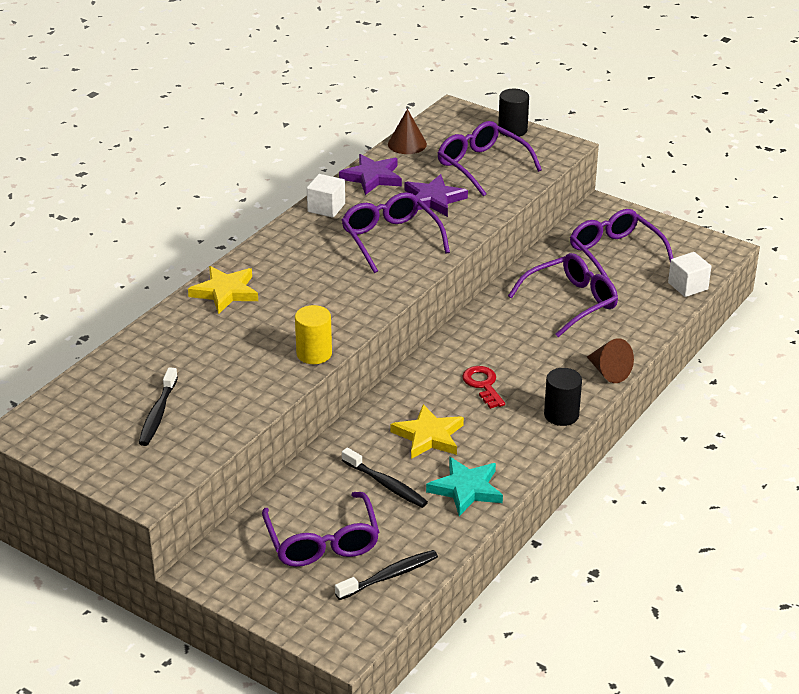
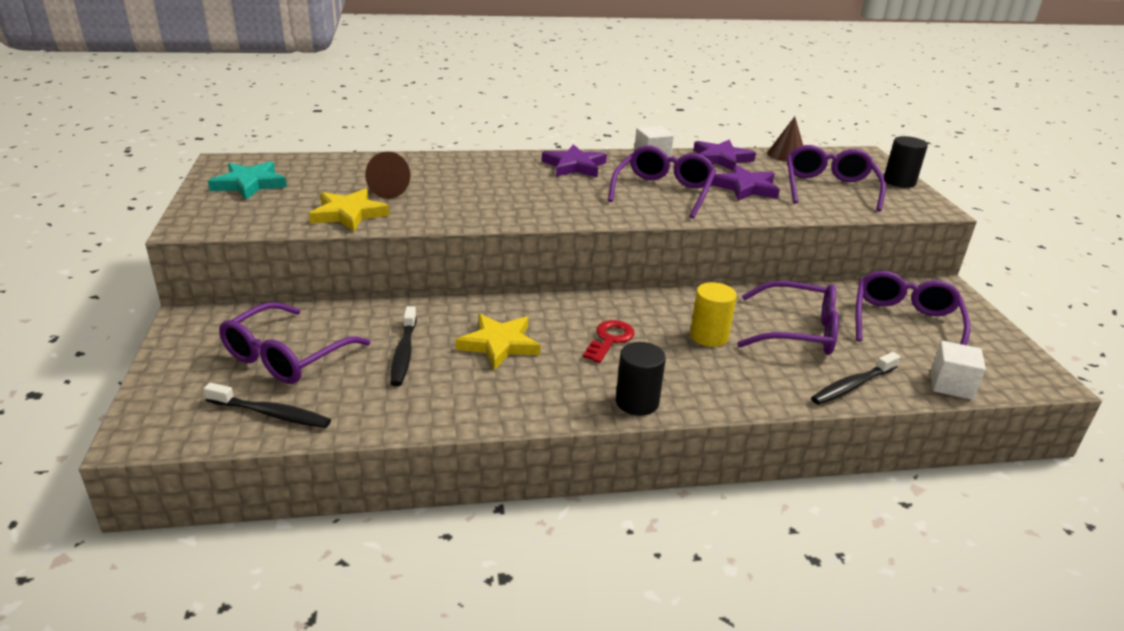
camera: 45 degrees right, 5 degrees down
(158, 414) = (301, 194): black toothbrush -> black toothbrush (852, 386)
(225, 292) = (487, 164): yellow star -> yellow star (349, 214)
(289, 252) = (574, 166): none -> purple star
(314, 354) = (465, 219): yellow cylinder -> yellow cylinder (709, 336)
(466, 489) = (451, 398): turquoise star -> turquoise star (249, 184)
(608, 372) = (744, 400): brown cone -> brown cone (392, 190)

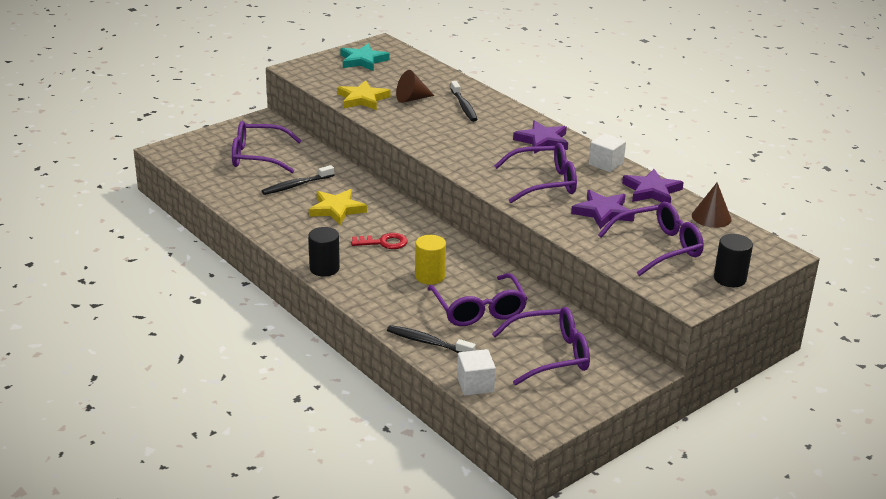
camera: 60 degrees right, 0 degrees up
(271, 414) = (209, 172): black toothbrush -> black toothbrush (464, 106)

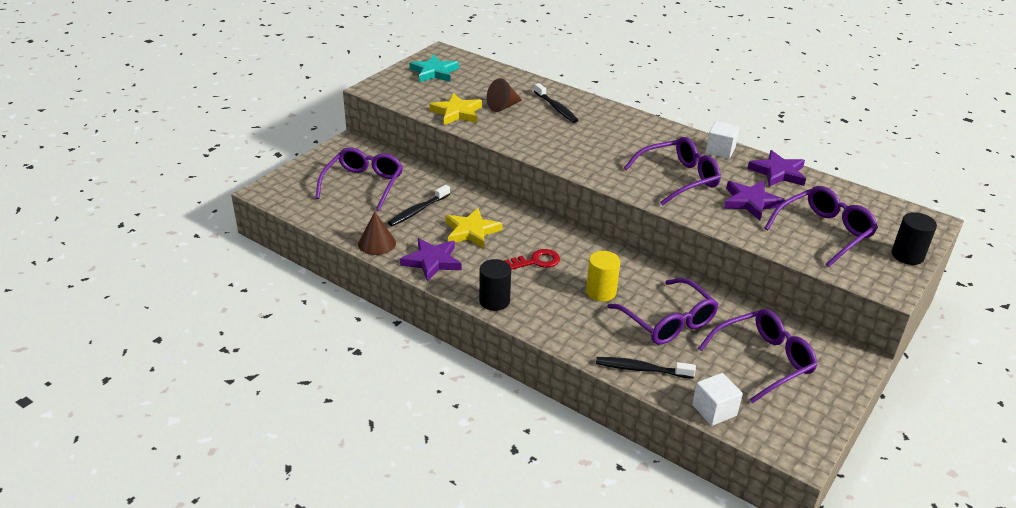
camera: 15 degrees left, 5 degrees up
(257, 156) = (363, 184): purple glasses -> purple glasses turned 120 degrees clockwise
(542, 141) = (649, 134): purple star -> purple star (432, 261)
(711, 217) = (847, 192): brown cone -> brown cone (377, 243)

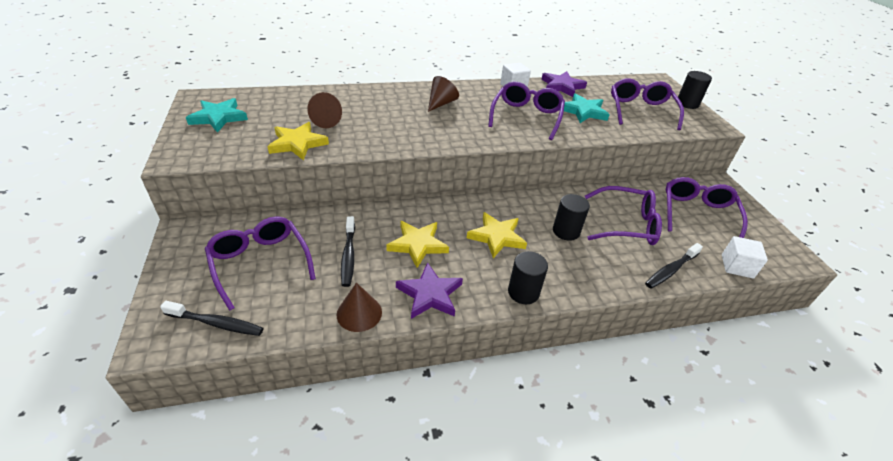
camera: 50 degrees left, 5 degrees up
(536, 261) = (497, 237): red key -> yellow star
(556, 108) = (370, 104): black toothbrush -> black toothbrush (217, 323)
(601, 292) = (566, 231): yellow cylinder -> black cylinder
(618, 133) = (441, 103): none -> brown cone
(751, 202) = (583, 111): purple star -> turquoise star

